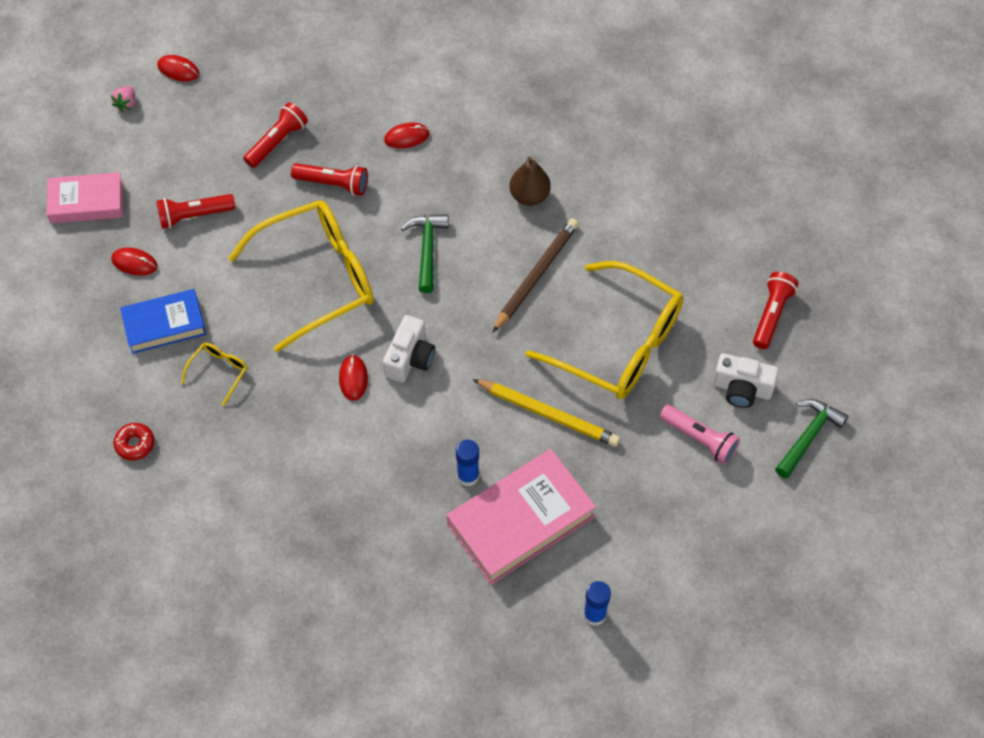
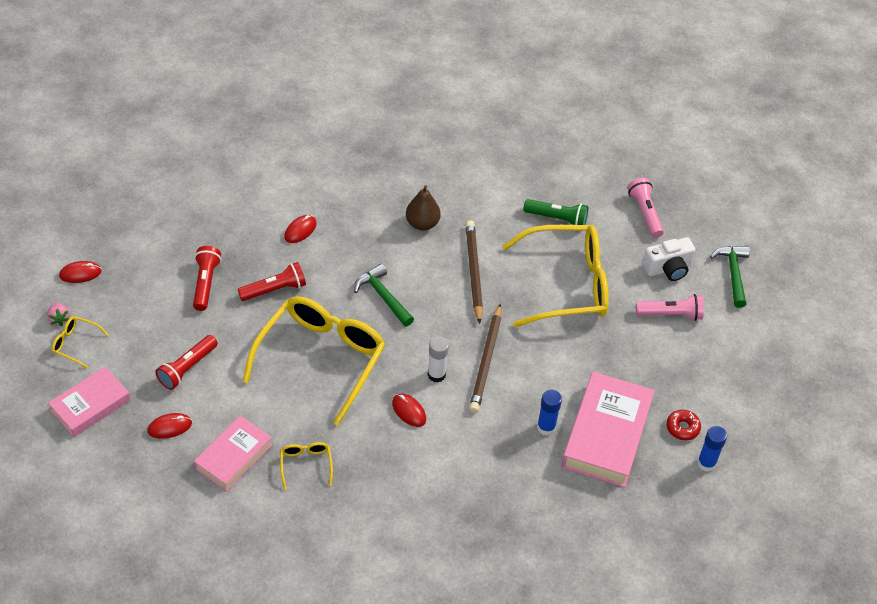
camera: 40 degrees left, 10 degrees down
(121, 136) = (75, 344): none -> yellow glasses
(135, 444) = (287, 553): red donut -> red donut (682, 428)
(164, 324) = (233, 456): blue book -> pink book
(410, 358) = (436, 374): white camera -> white glue stick
(469, 374) = (486, 361): none -> brown pencil
(548, 414) = (562, 356): yellow pencil -> none
(671, 268) = (557, 219): none -> green flashlight
(771, 314) = (645, 213): red flashlight -> pink flashlight

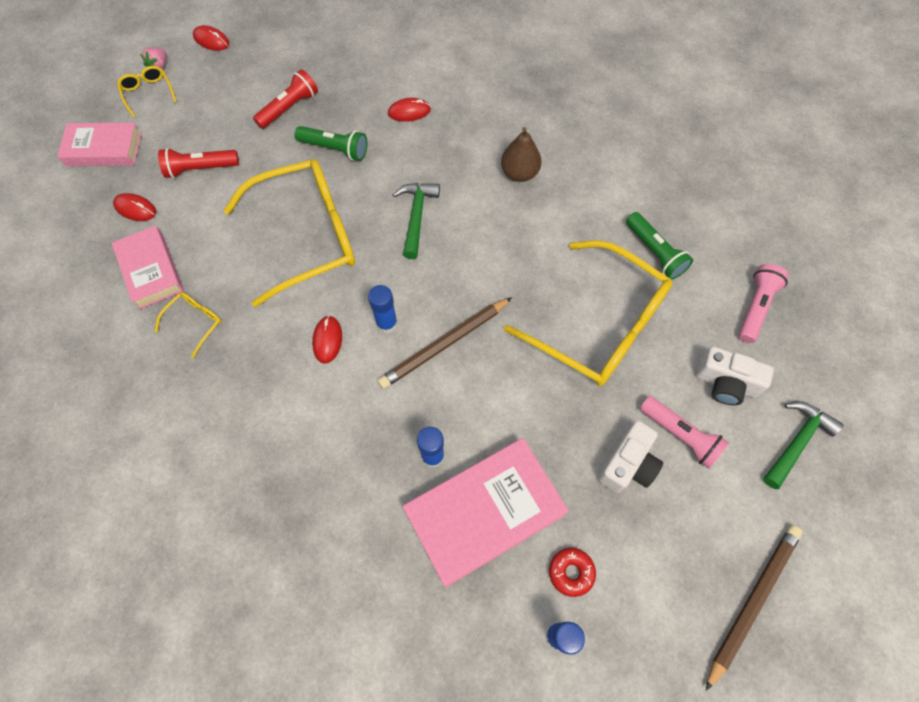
camera: 45 degrees right, 15 degrees up
(233, 456) = (151, 270): pink book -> pink book turned 75 degrees clockwise
(274, 289) = (335, 149): red flashlight -> green flashlight
(436, 374) = (387, 323): white glue stick -> blue glue stick
(473, 272) = (520, 250): brown pencil -> brown pencil (752, 601)
(658, 350) = (627, 464): none -> white camera

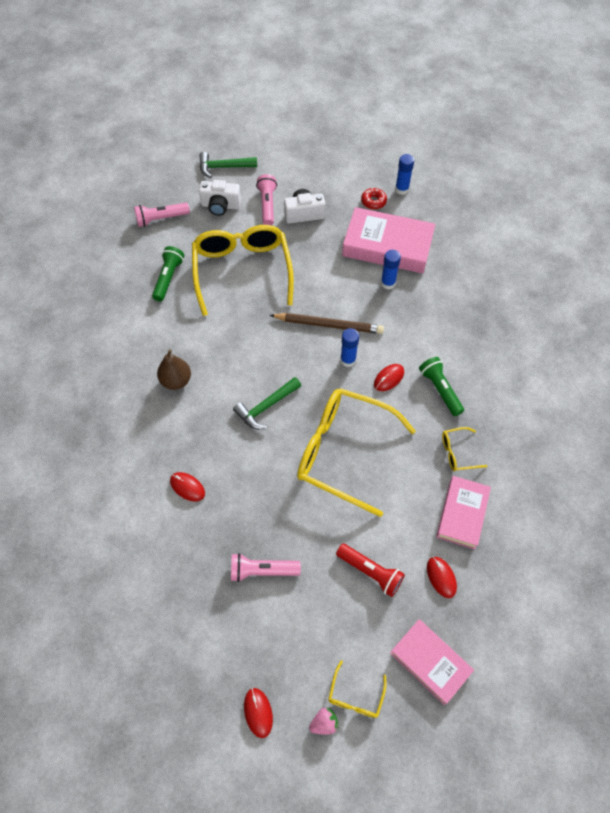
camera: 135 degrees left, 5 degrees down
(289, 108) = (262, 570): red flashlight -> pink flashlight
(335, 149) = (265, 502): green flashlight -> green flashlight (440, 389)
(725, 383) = (220, 206): white camera -> white camera turned 120 degrees clockwise
(752, 601) = (314, 144): brown pencil -> none

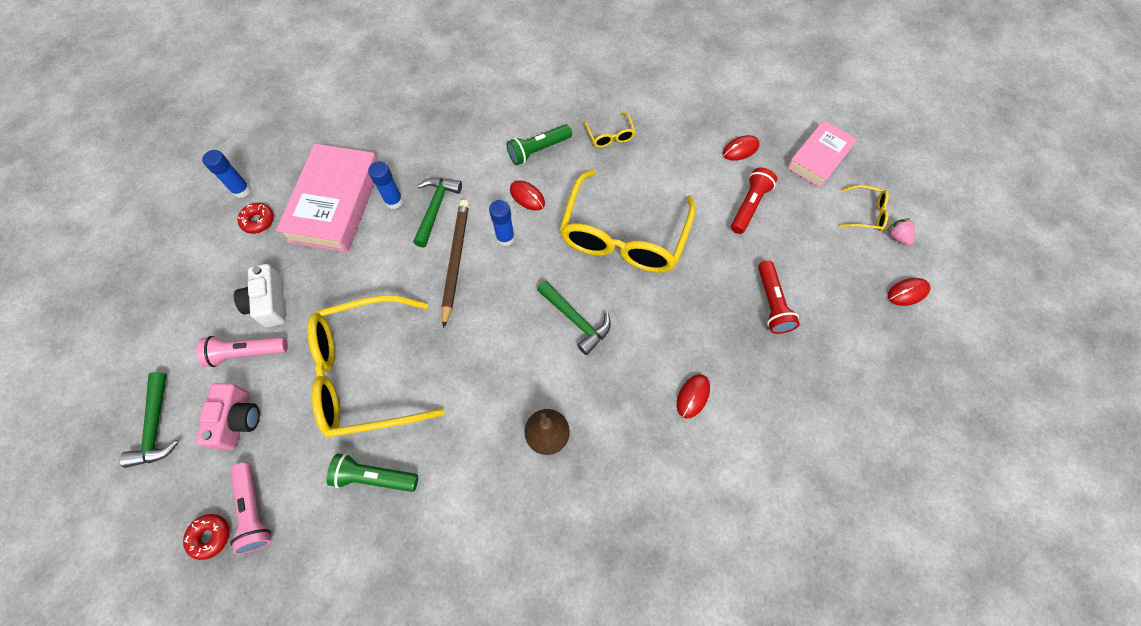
camera: 95 degrees left, 5 degrees up
(150, 200) = (210, 536): none -> red donut
(220, 206) = (238, 420): white camera -> pink camera
(262, 570) = (771, 303): pink flashlight -> red flashlight
(379, 311) = (435, 208): none -> green hammer
(462, 514) = (675, 133): pink book -> none

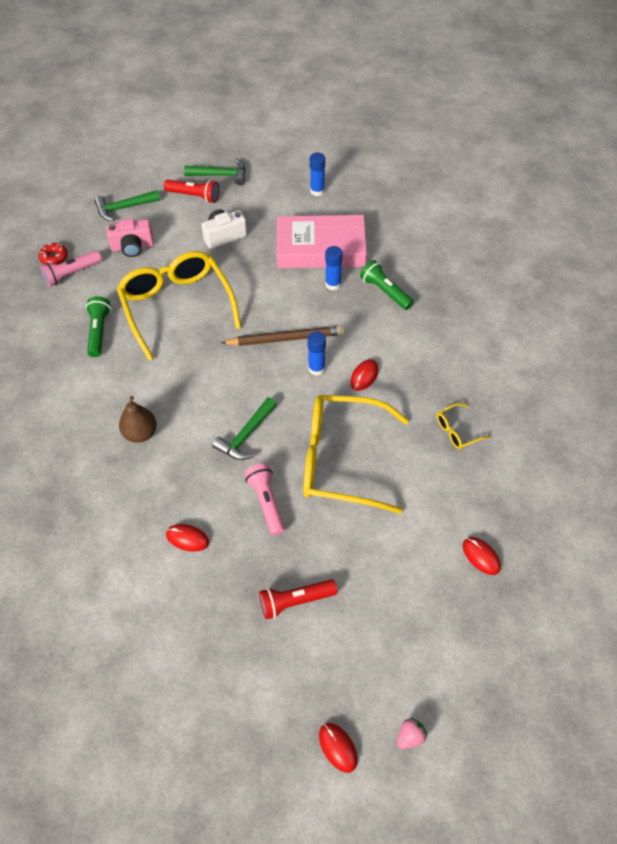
camera: 80 degrees right, 10 degrees down
(246, 353) = (183, 236): pink flashlight -> pink flashlight (266, 502)
(258, 221) = (292, 209): red donut -> none
(435, 208) = (333, 313): green hammer -> green hammer (220, 175)
(538, 150) = (419, 374): green flashlight -> green flashlight (385, 291)
(749, 206) = (408, 571): red flashlight -> red flashlight (194, 196)
(819, 157) = (497, 643): pink book -> none
(866, 213) = (433, 699): yellow glasses -> none

